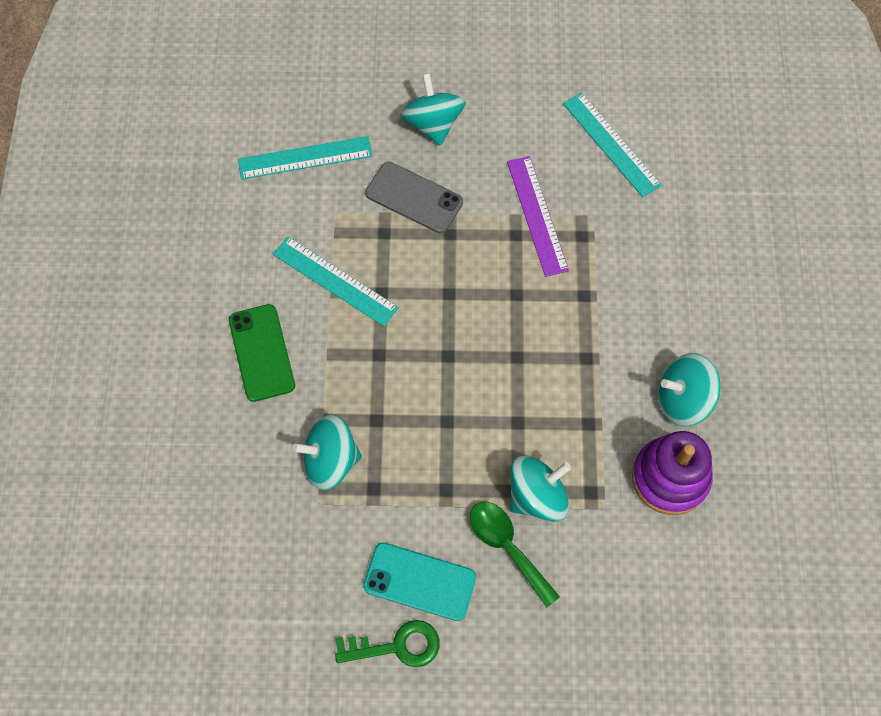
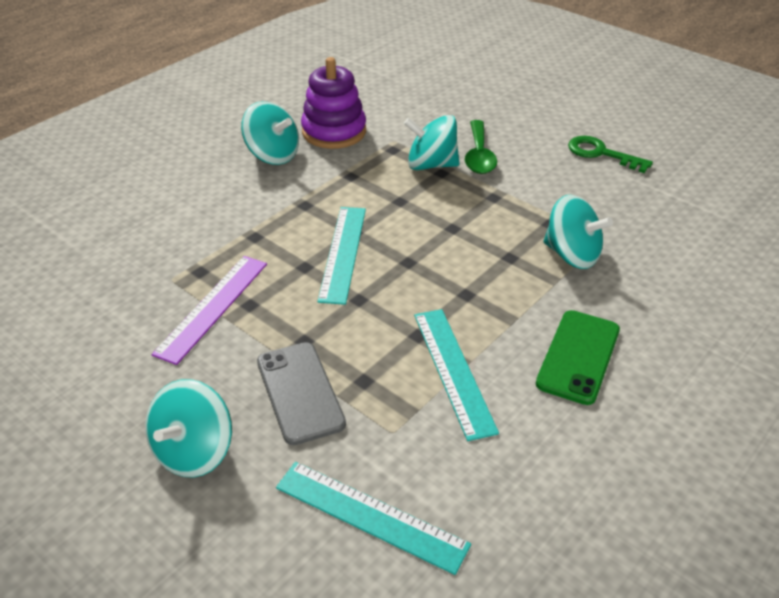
camera: 140 degrees left, 25 degrees down
(420, 581) = (558, 169): turquoise phone -> none
(611, 144) = (73, 318): turquoise ruler -> turquoise ruler (343, 253)

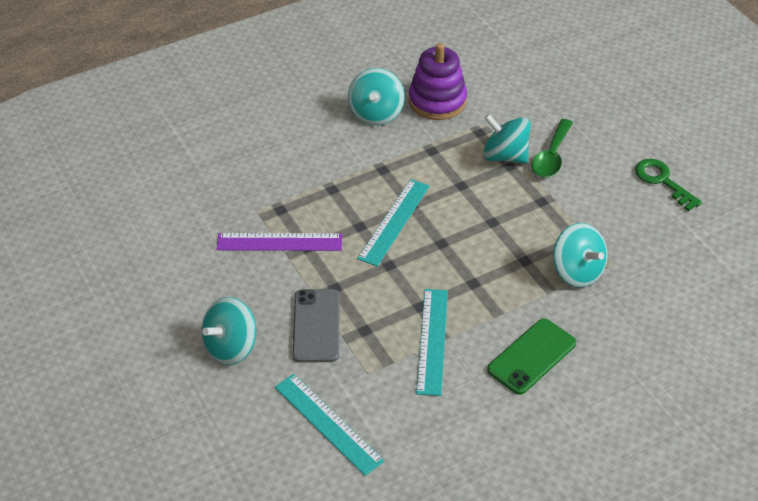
camera: 20 degrees right, 5 degrees up
(213, 307) = (279, 242): purple ruler -> purple ruler turned 45 degrees clockwise
(273, 155) = (376, 113): turquoise spinning top -> turquoise spinning top turned 45 degrees clockwise

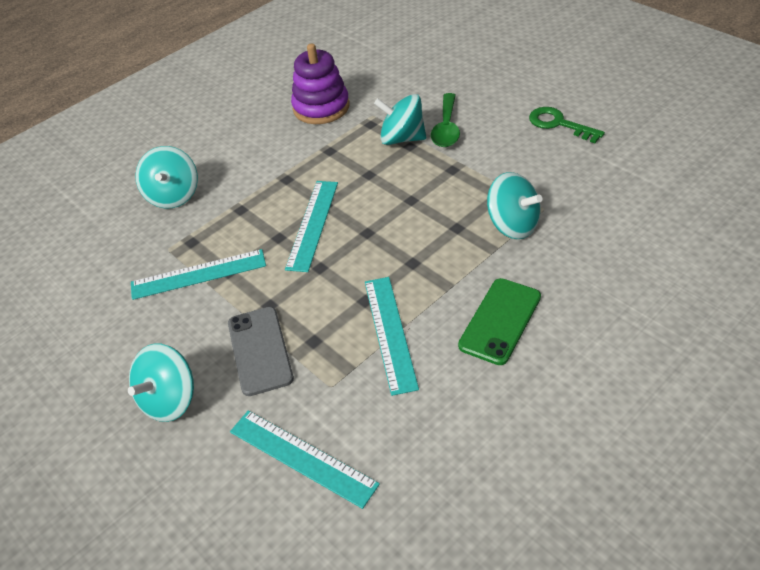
camera: 10 degrees left, 0 degrees up
(279, 242) = (198, 274): purple ruler -> turquoise ruler
(376, 113) = (265, 131): turquoise spinning top -> turquoise spinning top (173, 195)

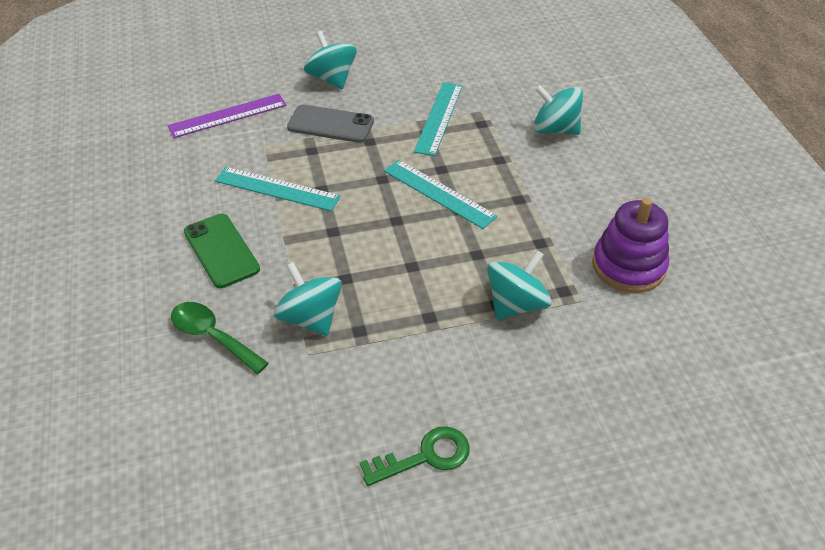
camera: 115 degrees right, 0 degrees up
(302, 457) = (228, 115): turquoise ruler -> purple ruler
(446, 128) = (504, 349): green spoon -> green spoon (213, 336)
(512, 225) = (310, 318): turquoise spinning top -> turquoise spinning top turned 75 degrees clockwise

